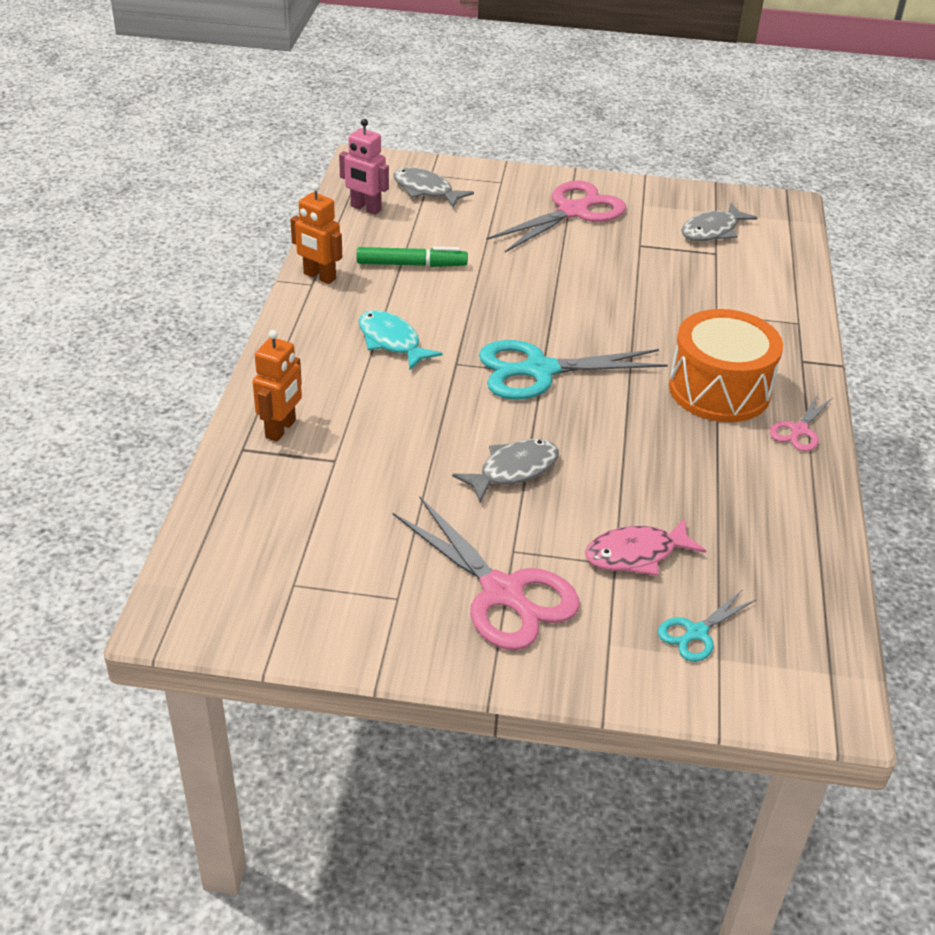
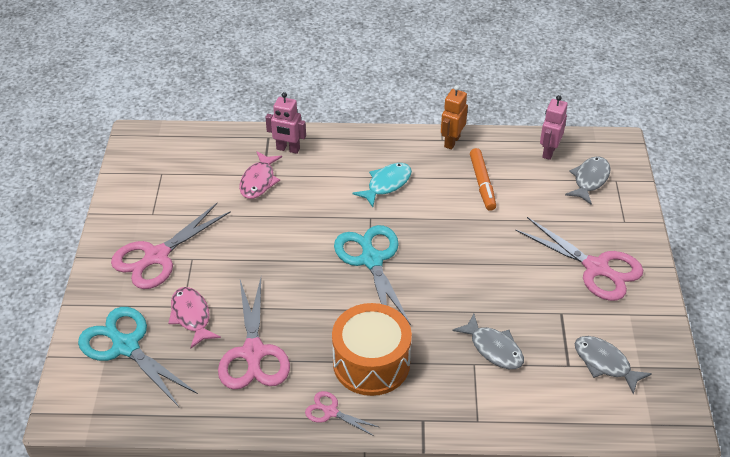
camera: 85 degrees right, 5 degrees up
(281, 429) = (288, 149): orange robot -> pink robot
(349, 466) = (259, 181): none -> pink fish
(411, 265) = (482, 183): green marker -> orange marker
(513, 470) = (264, 254): grey fish -> grey fish (493, 348)
(696, 633) = (125, 346): turquoise scissors -> turquoise scissors, size x1.99
(706, 493) = (253, 353): none -> pink scissors

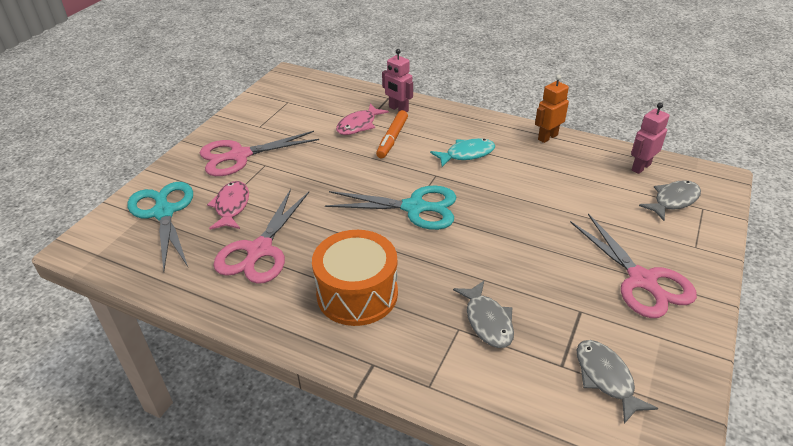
camera: 25 degrees right, 5 degrees down
(330, 412) = (290, 324): pink scissors -> none
(371, 259) = (415, 208): turquoise scissors -> turquoise scissors turned 90 degrees clockwise
(482, 183) = (558, 176): orange marker -> orange marker (392, 139)

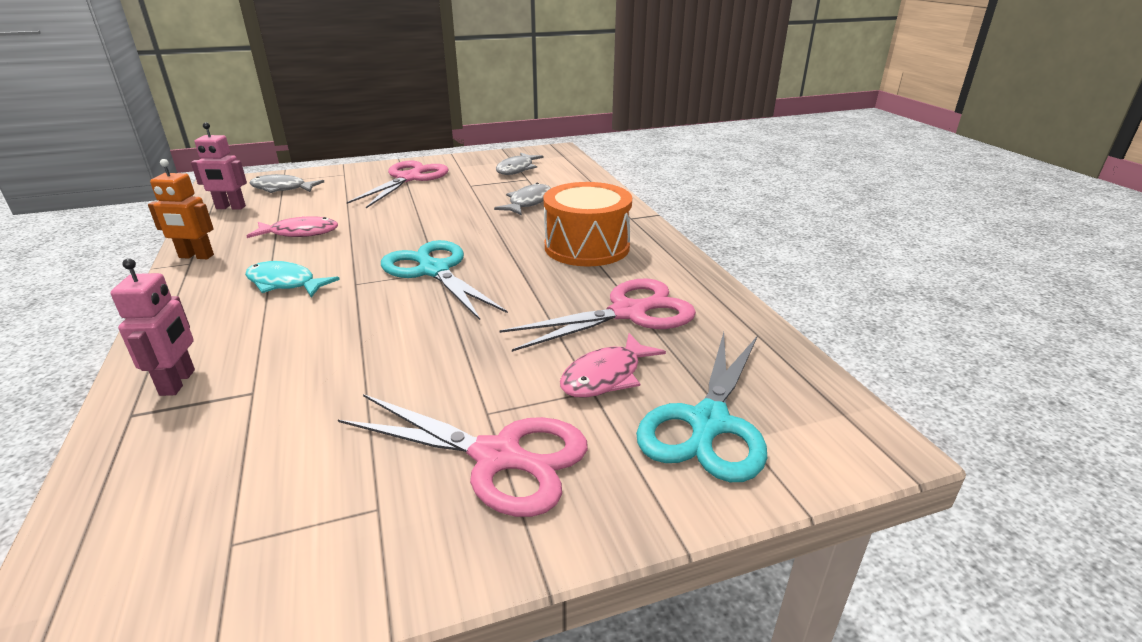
camera: 135 degrees left, 10 degrees down
(359, 125) = (271, 392): pink fish -> pink fish (300, 233)
(392, 139) = (291, 344): orange marker -> none

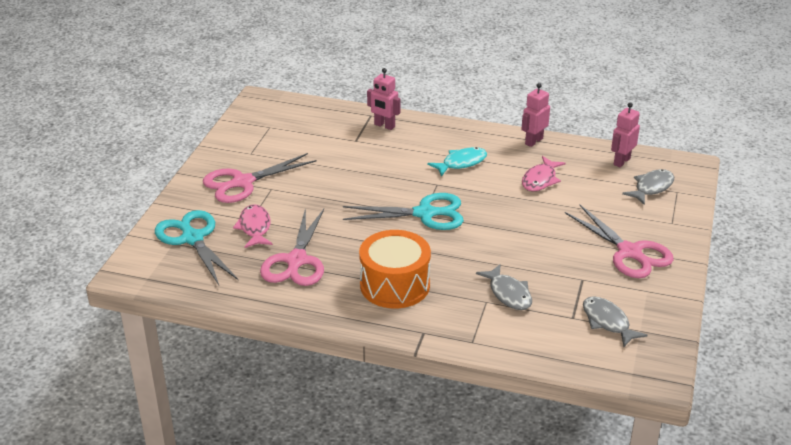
camera: 125 degrees right, 5 degrees up
(196, 256) = (533, 141): orange robot -> pink robot

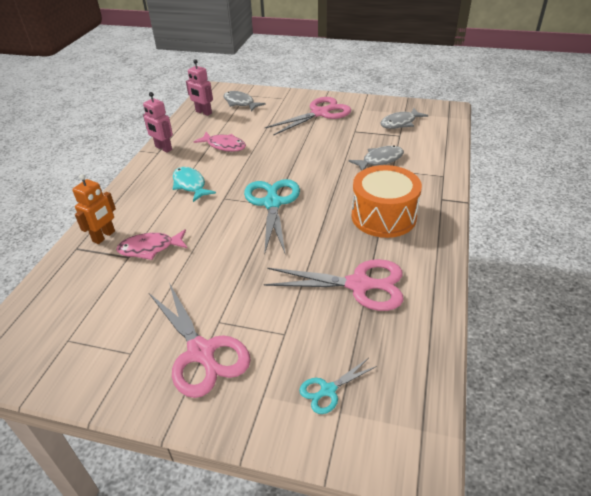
camera: 90 degrees left, 5 degrees up
(192, 238) = (327, 390): turquoise scissors -> turquoise scissors, size x0.50
(255, 227) = (301, 327): pink fish -> pink fish (150, 248)
(384, 126) = (104, 236): pink robot -> orange robot

